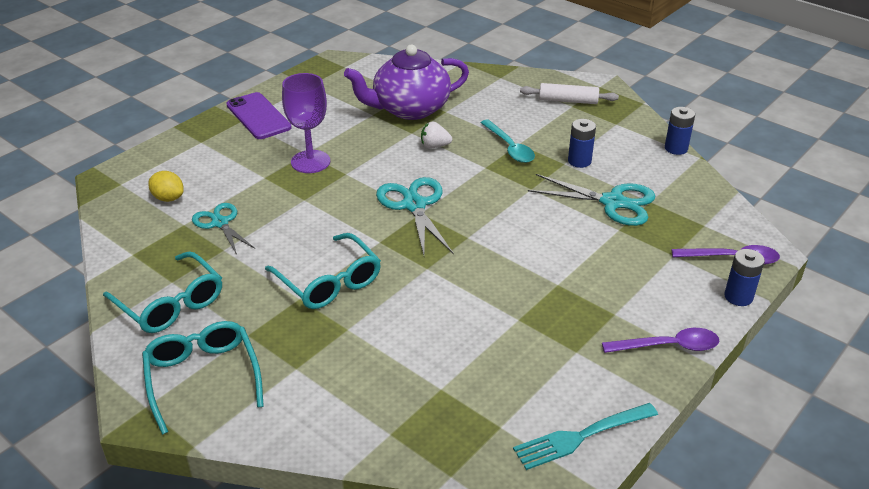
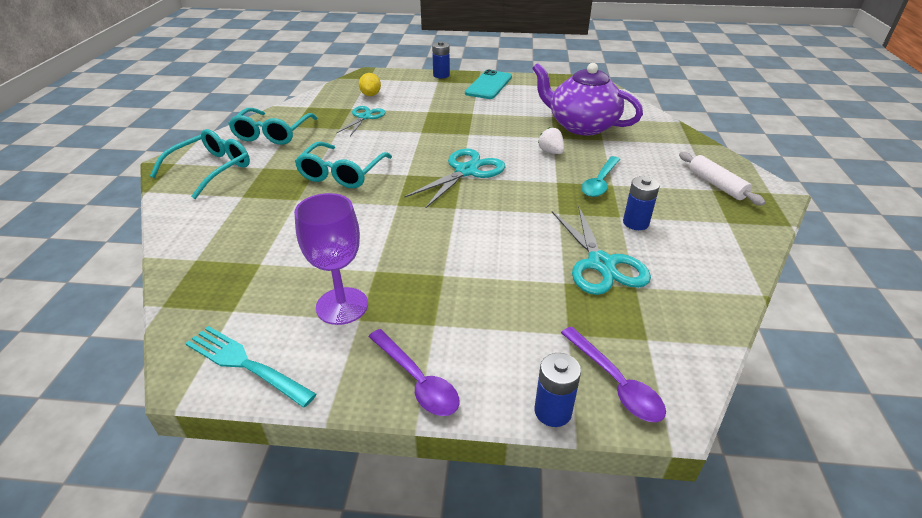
camera: 55 degrees right, 0 degrees up
(258, 116) = (489, 85): purple phone -> turquoise phone
(310, 162) = (464, 118): purple goblet -> purple goblet (342, 306)
(676, 148) = (750, 273): blue battery -> blue battery (441, 75)

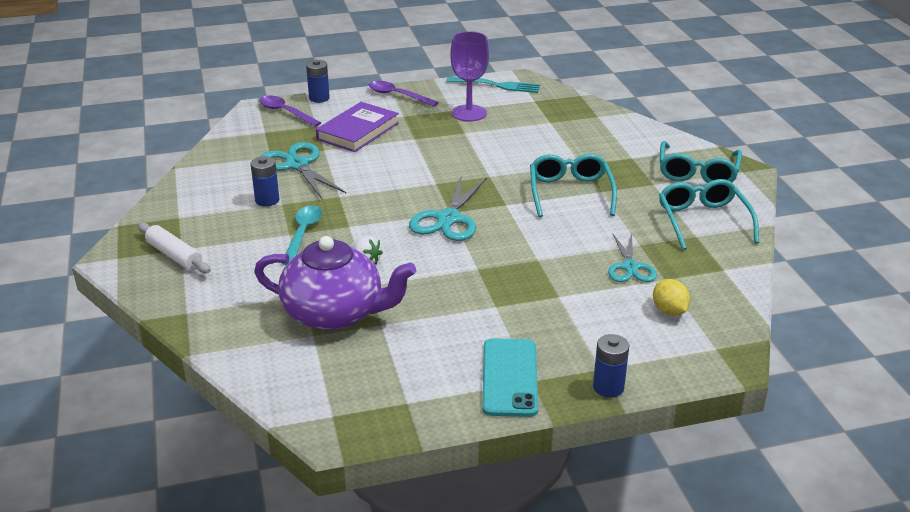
camera: 160 degrees right, 5 degrees down
(510, 307) = (358, 131): none -> purple book

